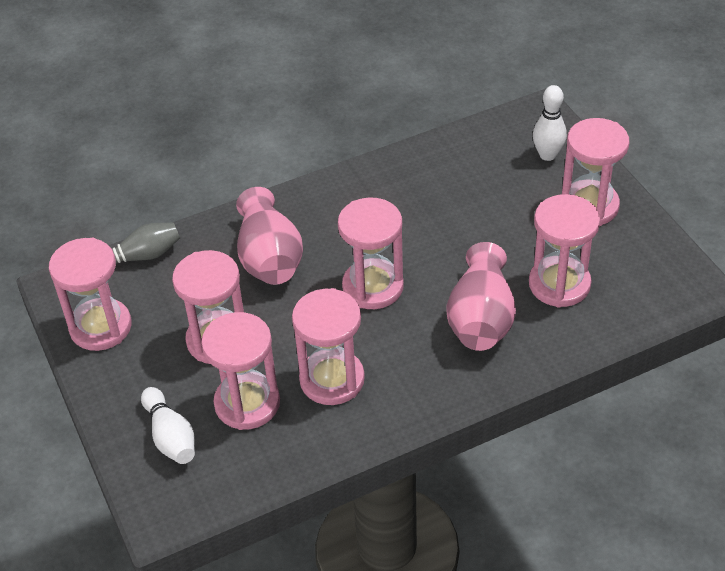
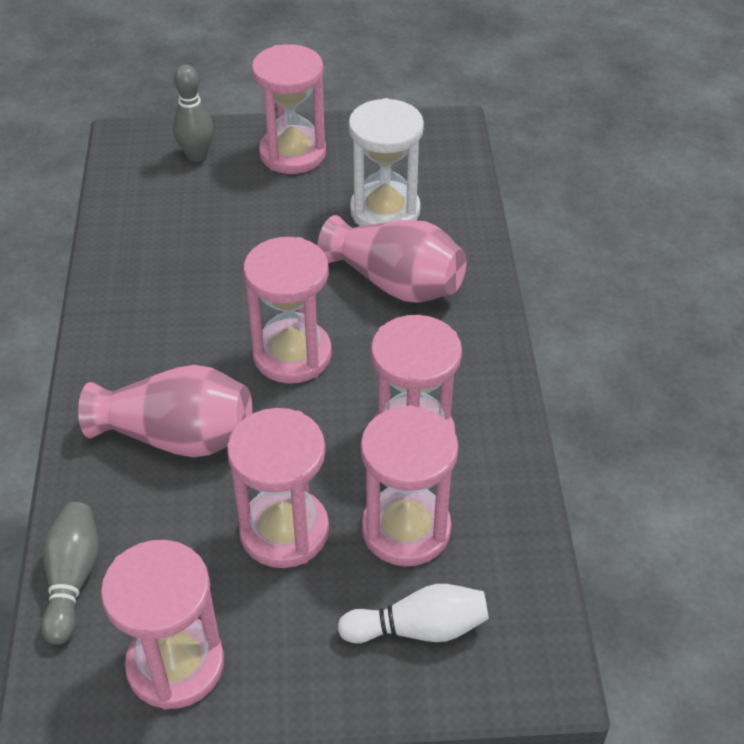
camera: 70 degrees left, 0 degrees up
(547, 155) = (197, 155): white bowling pin -> grey bowling pin
(559, 284) = (385, 211): pink hourglass -> white hourglass

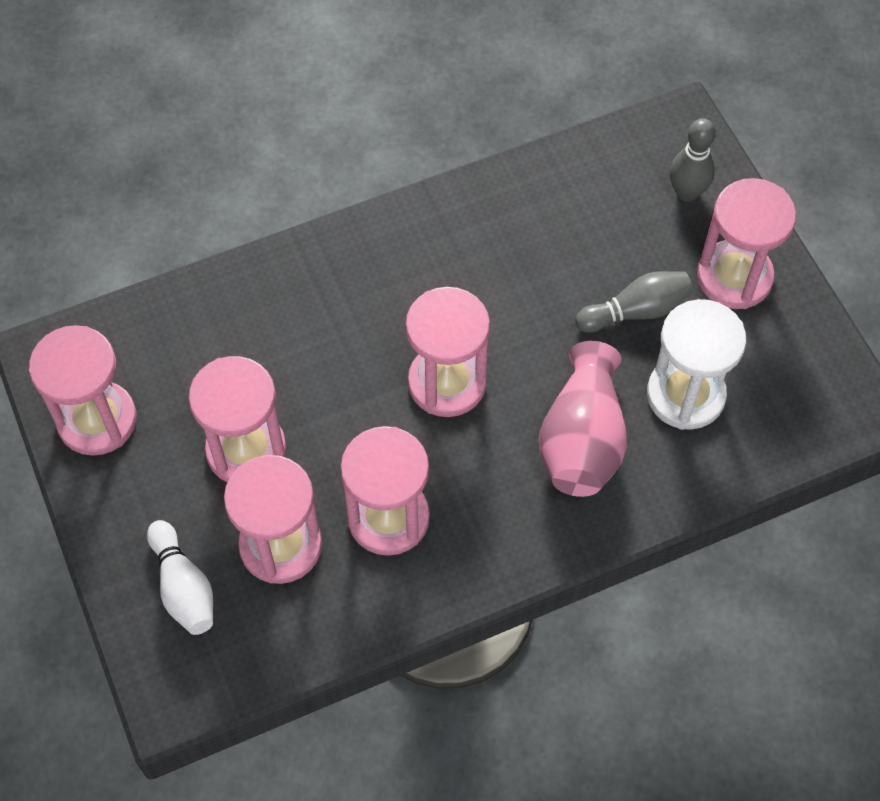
camera: 70 degrees right, 15 degrees up
(72, 579) = (149, 316): grey bowling pin -> grey bowling pin (636, 311)
(178, 436) = (316, 329): pink vase -> none

